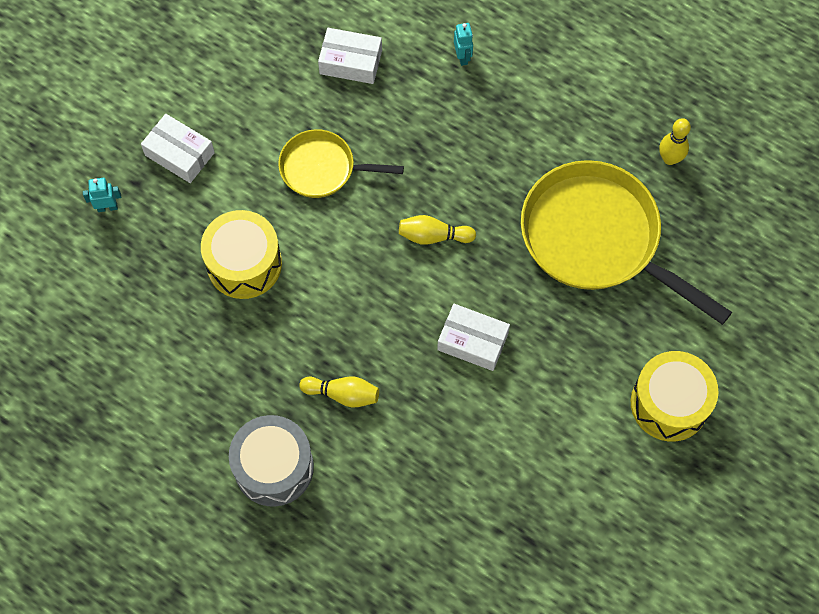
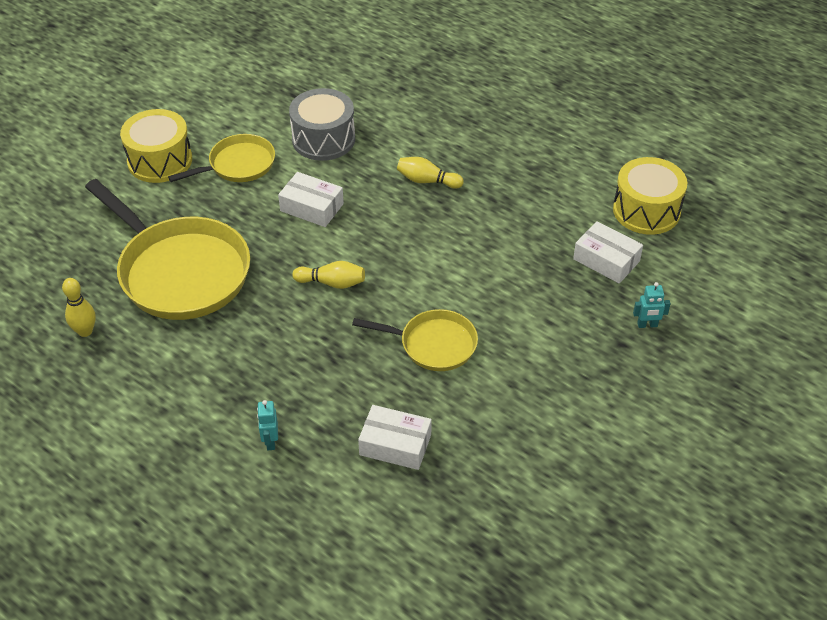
camera: 175 degrees left, 20 degrees down
(179, 154) = (579, 366): white box -> white box (606, 260)
(244, 264) = (511, 273): yellow drum -> yellow drum (646, 210)
(274, 467) = (485, 142): grey drum -> grey drum (323, 139)
(573, 403) = (238, 165): none -> yellow pan

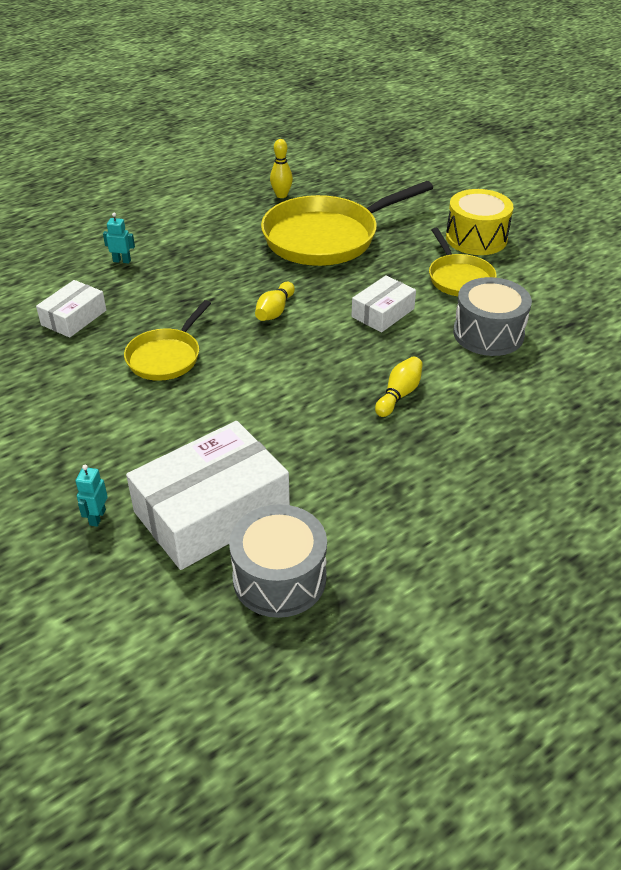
camera: 105 degrees right, 5 degrees down
(606, 260) = (212, 511): white box -> white box, size x1.87
(646, 210) = (279, 578): yellow drum -> grey drum

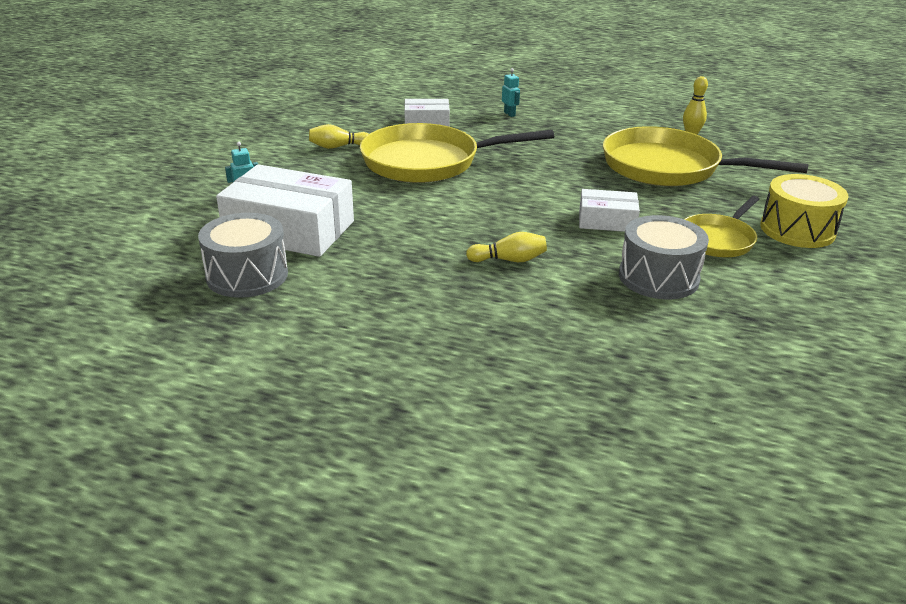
camera: 55 degrees right, 10 degrees down
(166, 357) = (428, 162): yellow pan -> yellow pan, size x1.82
(274, 311) = (538, 179): yellow bowling pin -> yellow bowling pin (338, 147)

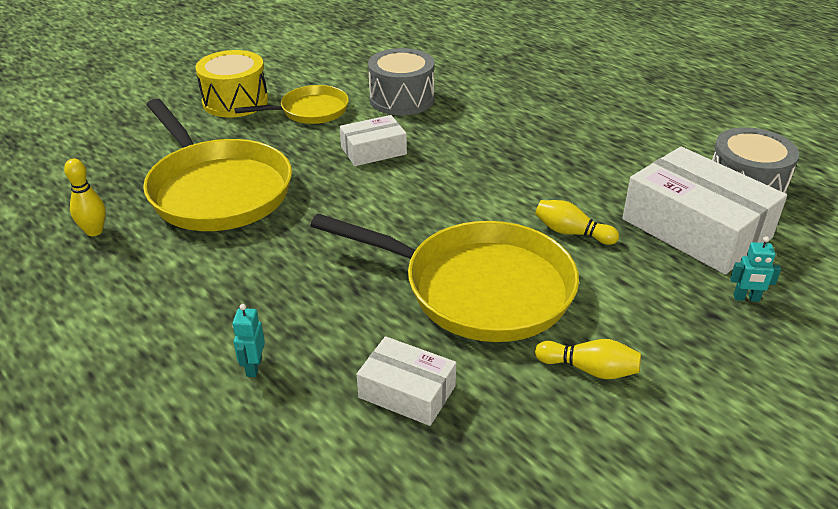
camera: 150 degrees left, 5 degrees up
(509, 260) = (501, 140): yellow bowling pin -> yellow bowling pin (571, 233)
(607, 221) = (373, 150): white box -> white box turned 60 degrees counterclockwise

